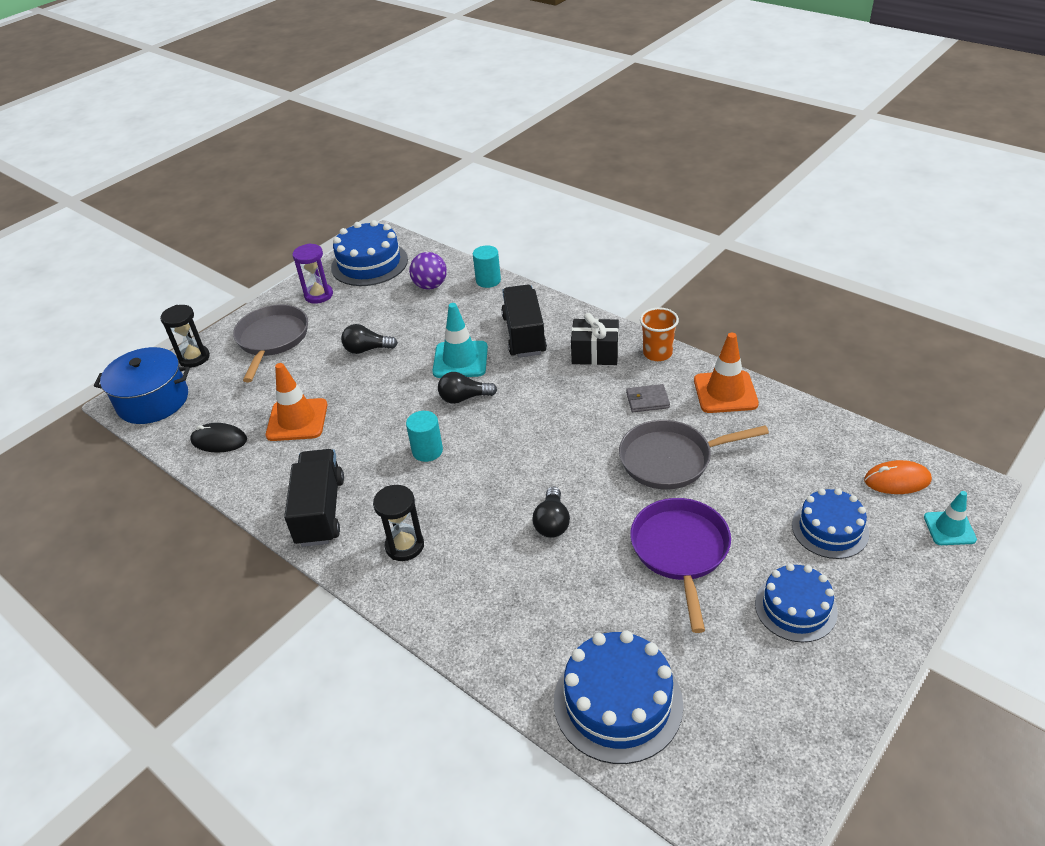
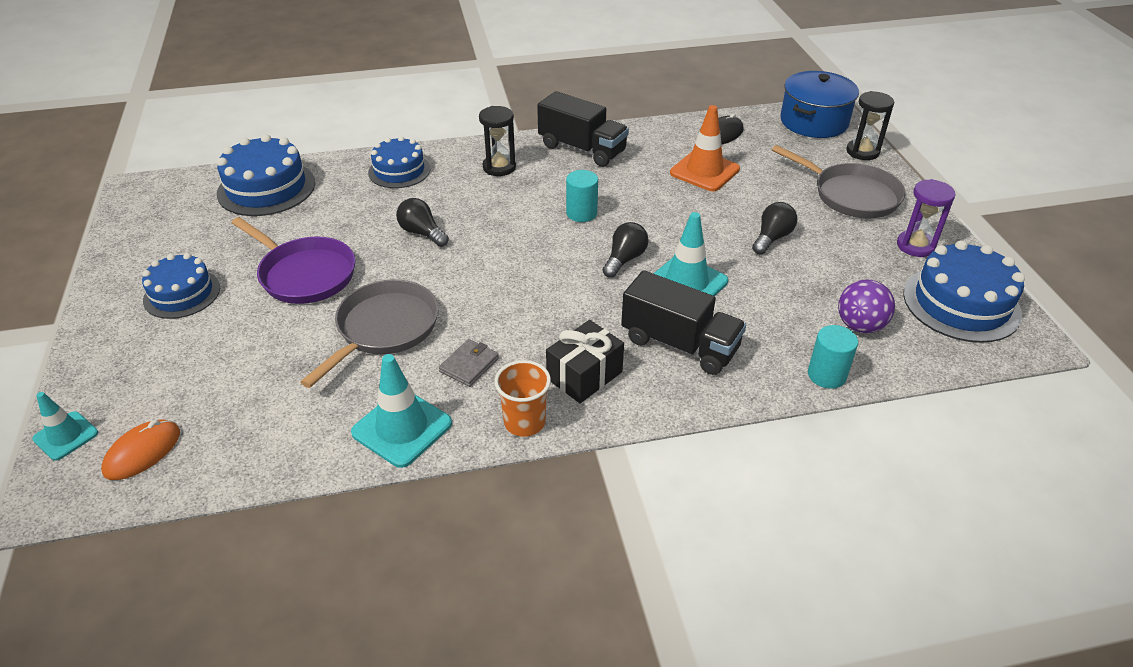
camera: 125 degrees right, 0 degrees up
(725, 392) = (402, 428): orange traffic cone -> turquoise traffic cone
(830, 529) = (188, 363): blue cake -> blue cake (399, 171)

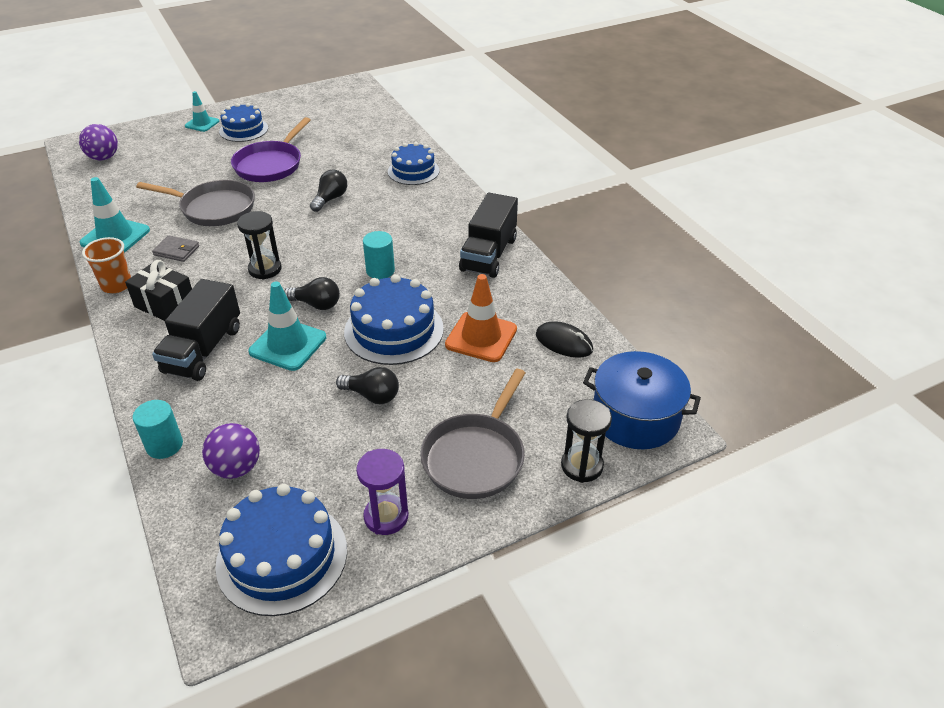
camera: 75 degrees right, 0 degrees up
(66, 436) = (118, 133): turquoise traffic cone -> turquoise traffic cone (202, 123)
(142, 452) = (104, 158): orange mouse -> purple ball
(266, 188) = (370, 125): blue cake -> blue cake (394, 330)
(499, 167) = (437, 215): black hourglass -> black hourglass (265, 269)

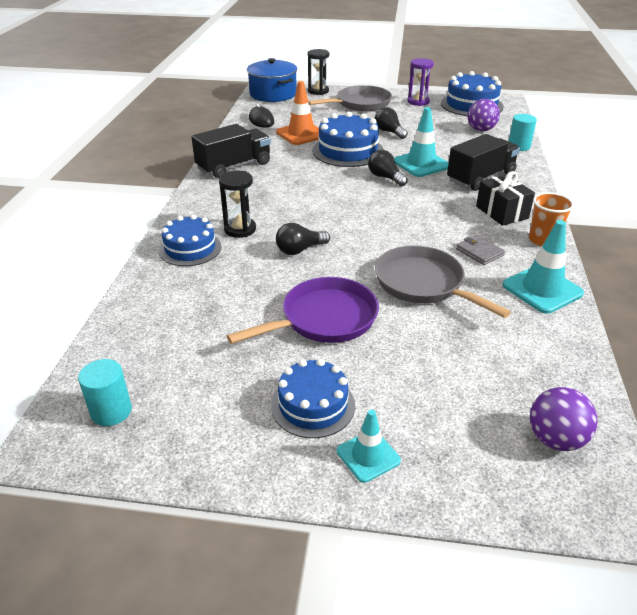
camera: 145 degrees left, 5 degrees down
(265, 269) = (407, 211): black hourglass -> black hourglass (240, 229)
(380, 270) = (320, 182): turquoise cylinder -> turquoise cylinder (111, 411)

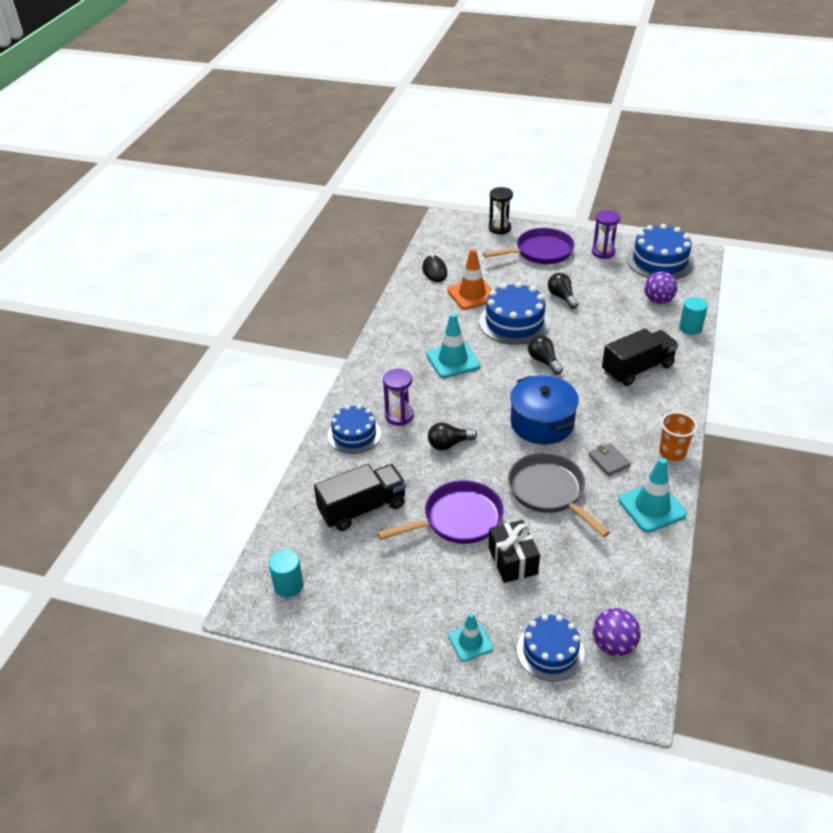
camera: 10 degrees right, 5 degrees up
(234, 166) = (401, 335): black truck -> black truck (362, 508)
(240, 229) = (399, 416): black hourglass -> purple hourglass
(273, 94) = (451, 230): blue pot -> blue pot (542, 423)
(313, 405) = (437, 597): blue cake -> blue cake (550, 651)
(360, 104) = (540, 252): grey pan -> purple pan
(421, 164) = (583, 345): turquoise traffic cone -> turquoise traffic cone (453, 360)
(501, 212) = (644, 415): black gift -> black gift (512, 561)

